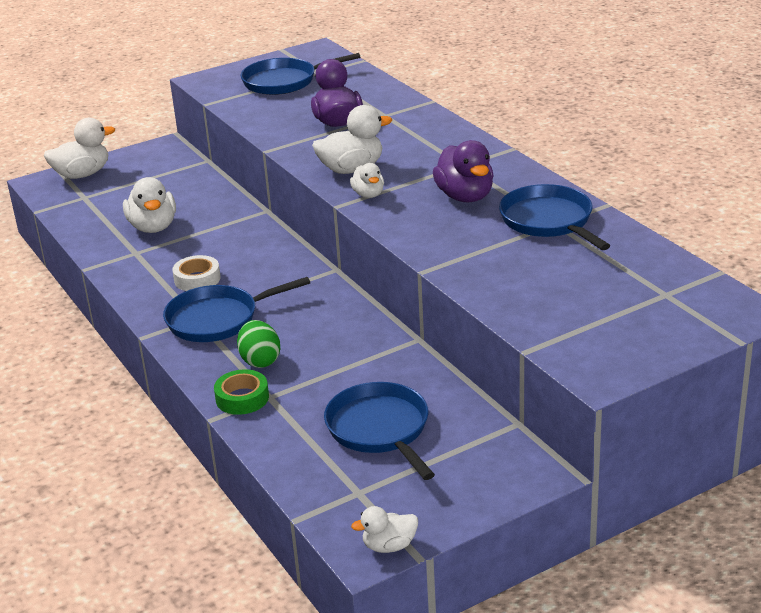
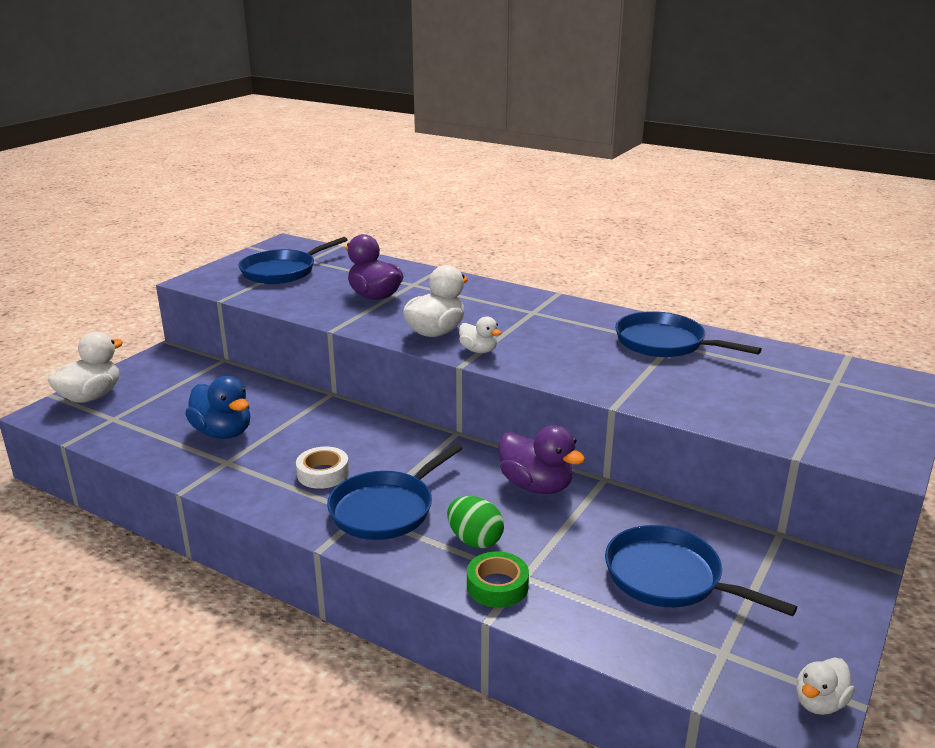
camera: 30 degrees left, 5 degrees down
(153, 227) = (223, 432): white duck -> blue duck
(465, 197) = (568, 337): purple duck -> purple duck (536, 486)

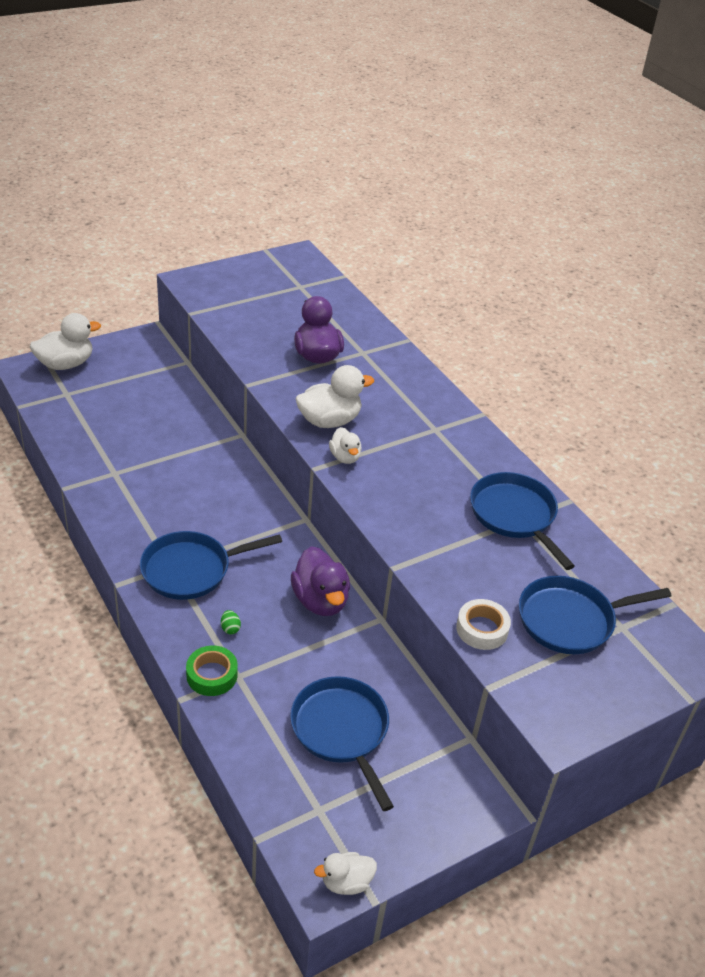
camera: 25 degrees right, 15 degrees up
(223, 432) = (132, 442): blue duck -> none
(282, 271) = (267, 294): blue pan -> blue pan (570, 620)
(323, 473) = (173, 515): white tape -> white tape (482, 629)
(475, 540) = (230, 628): green egg -> green egg, size x0.49

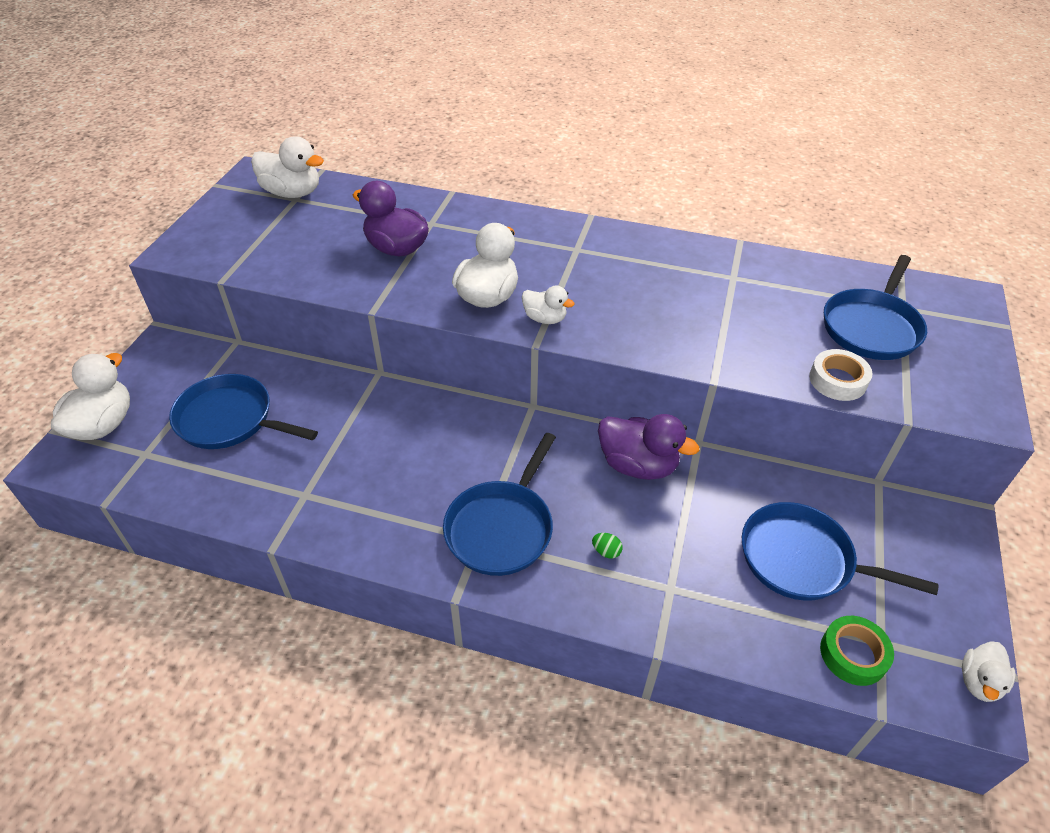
camera: 40 degrees left, 5 degrees up
(212, 675) = (650, 607): green tape -> green tape (853, 654)
(304, 281) = (292, 193): none -> white duck
(515, 515) = (726, 277): blue pan -> blue pan (230, 419)

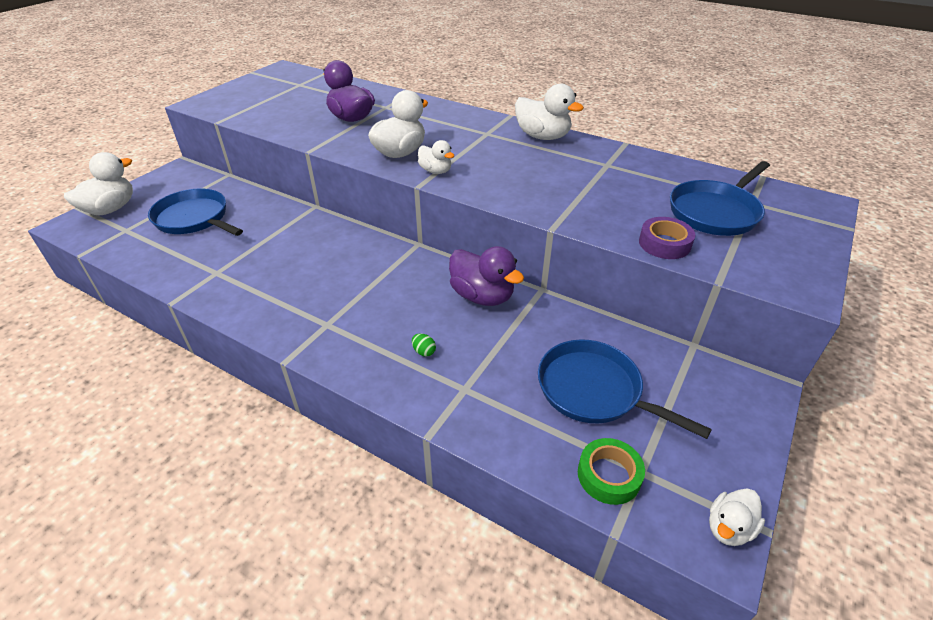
camera: 15 degrees right, 5 degrees down
(292, 193) = (299, 81): white duck -> white duck (542, 136)
(502, 528) = (349, 319): blue pan -> none
(837, 380) = (664, 244): white tape -> purple tape

